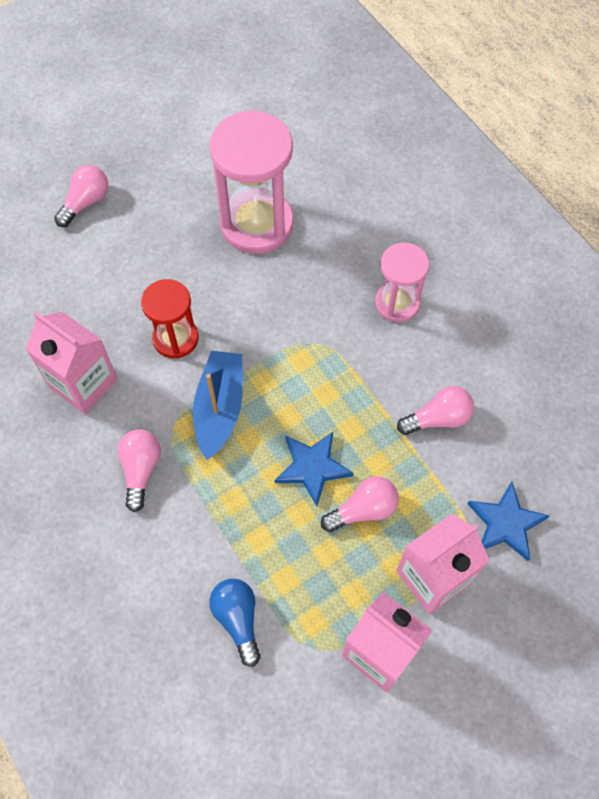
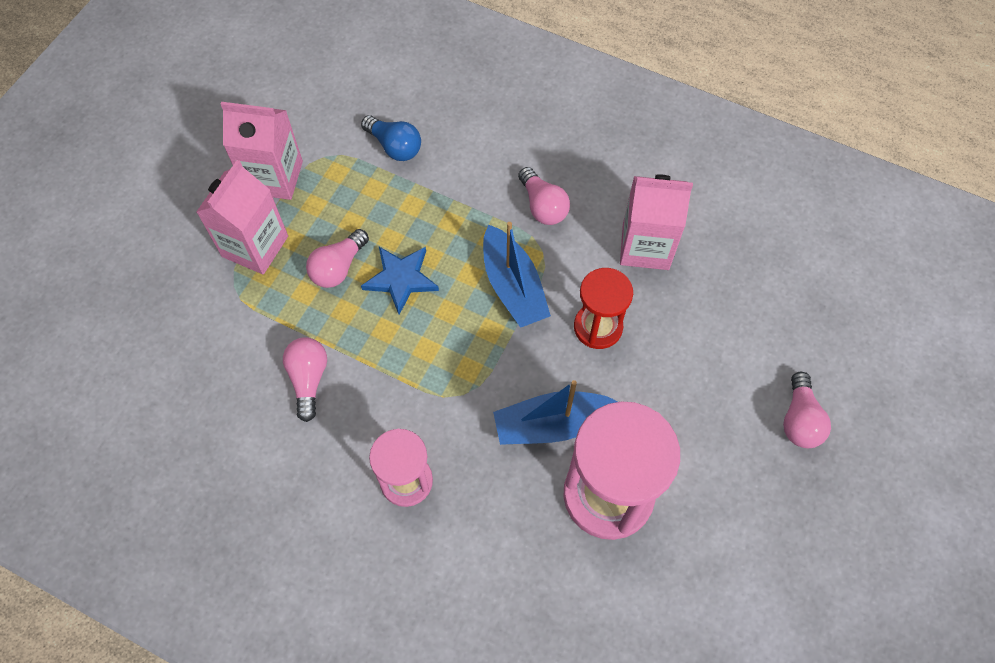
camera: 150 degrees right, 0 degrees up
(263, 287) = (552, 424): none -> blue boat
(438, 418) = (308, 379): pink light bulb -> pink light bulb turned 135 degrees clockwise
(505, 523) = (208, 318): blue star -> none

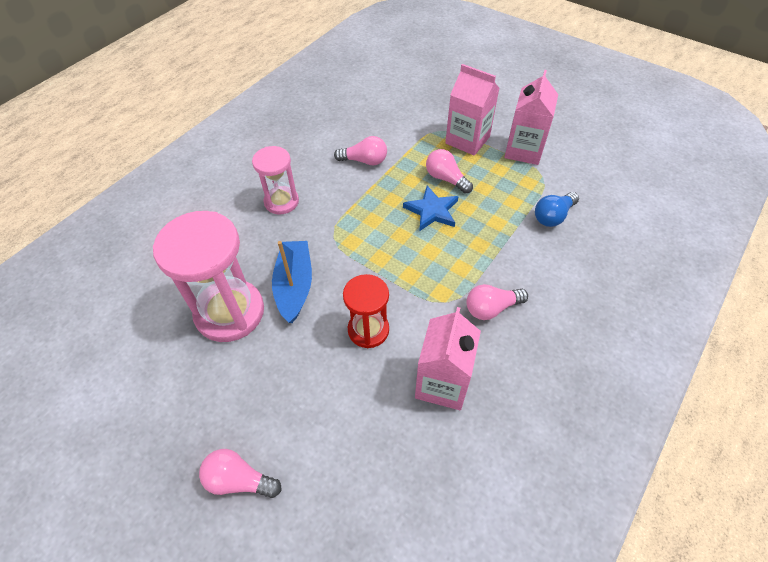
camera: 100 degrees right, 10 degrees down
(513, 286) = (415, 277): blue boat -> none

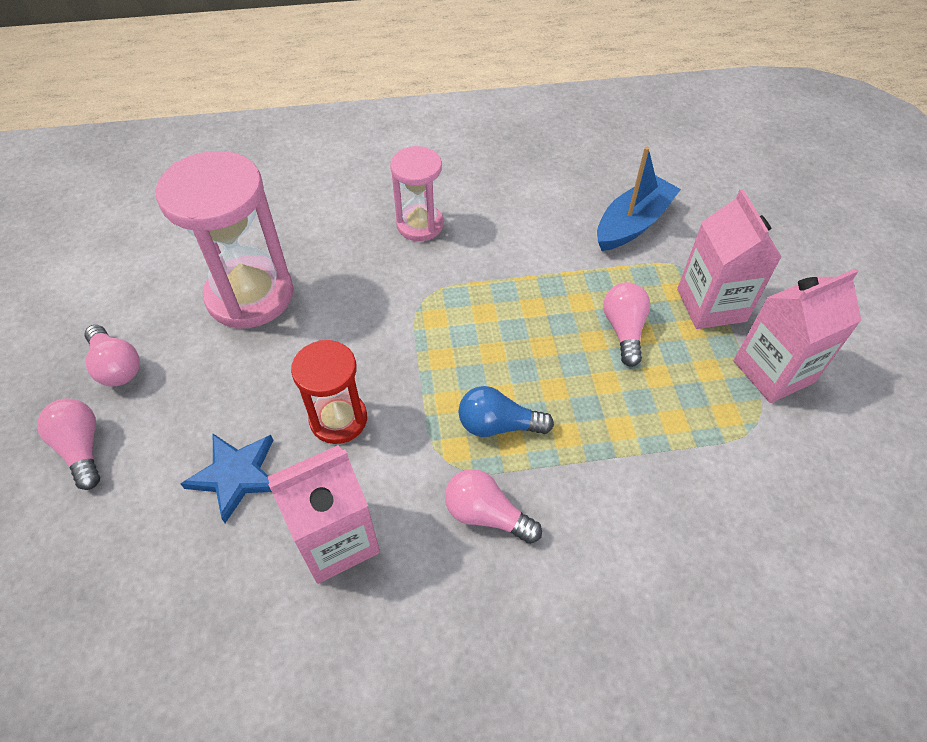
camera: 45 degrees right, 0 degrees up
(294, 286) = (330, 317): blue boat -> blue boat (633, 224)
(364, 161) = (556, 242): pink light bulb -> pink light bulb (116, 366)
(432, 211) = (560, 353): blue star -> blue star (236, 475)
(553, 216) = (705, 480): blue light bulb -> blue light bulb (498, 425)

